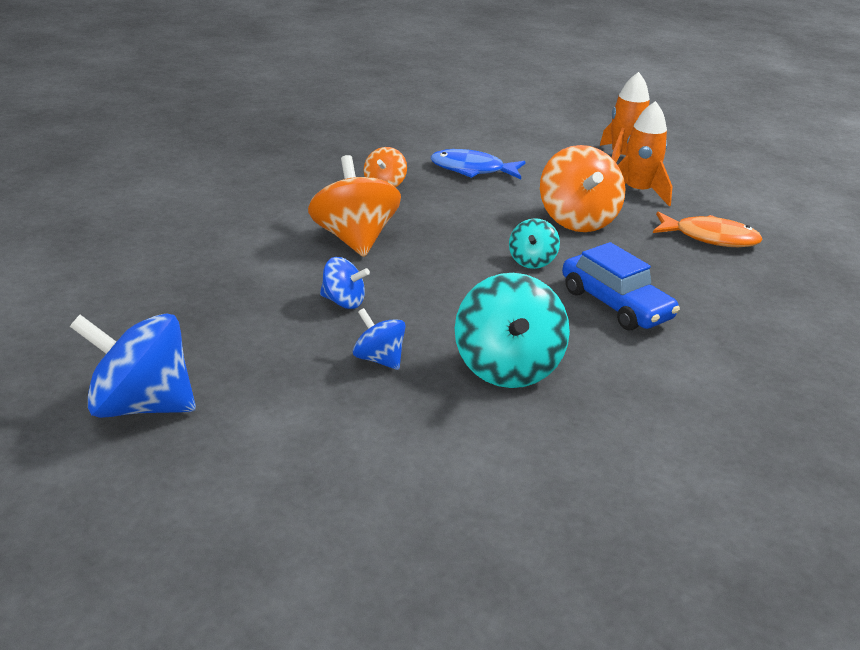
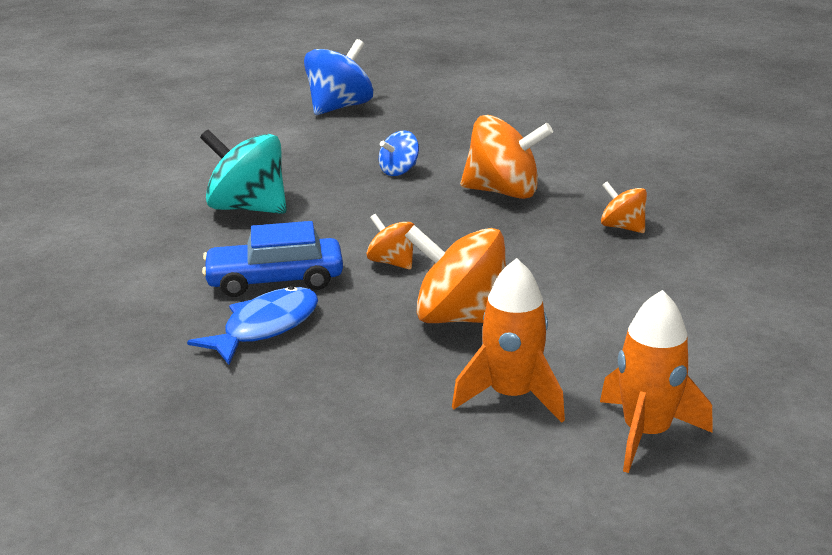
camera: 120 degrees right, 5 degrees down
(379, 359) = (311, 170): blue spinning top -> none
(472, 170) = (646, 288): blue fish -> blue fish (265, 327)
(531, 261) = (392, 262): turquoise spinning top -> orange spinning top
(710, 238) = (341, 401): orange fish -> none

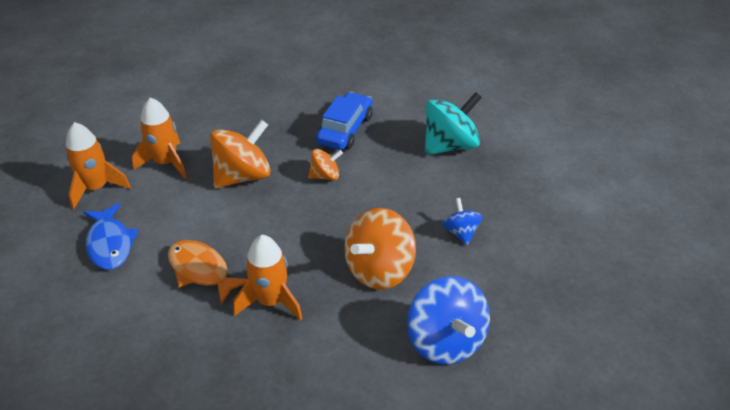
camera: 120 degrees right, 15 degrees up
(265, 327) = (300, 114): blue fish -> blue fish (110, 244)
(339, 107) = (637, 254): blue spinning top -> blue spinning top (445, 341)
(622, 227) = (271, 301): orange spinning top -> orange rocket
(647, 278) = (202, 271): none -> orange fish

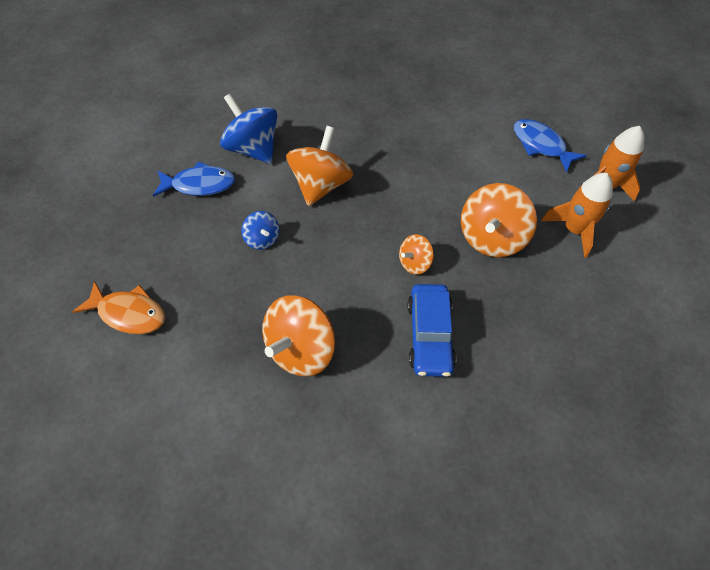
camera: 160 degrees right, 15 degrees up
(202, 271) = (455, 146): orange fish -> orange fish (129, 313)
(271, 301) = (389, 140): orange rocket -> none
(450, 146) = (301, 349): turquoise spinning top -> orange spinning top
(522, 311) = (199, 185): none -> blue fish

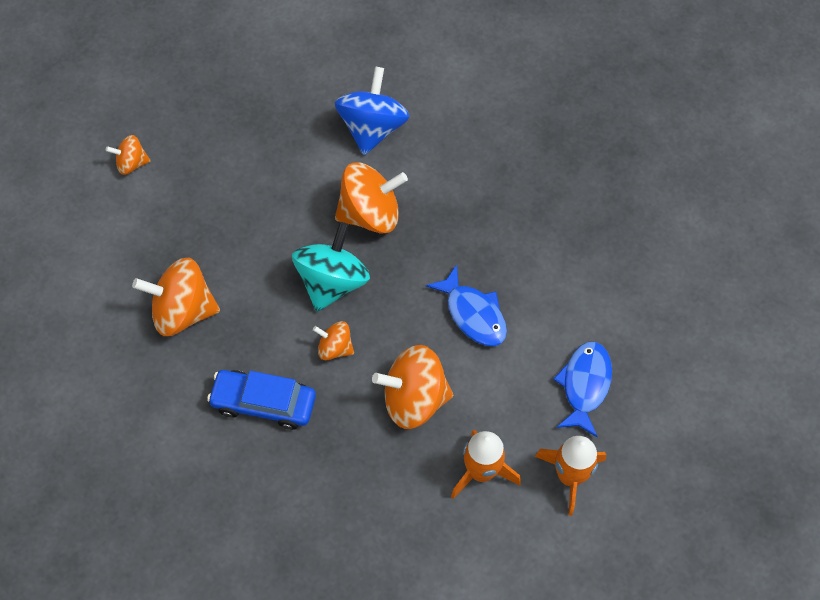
camera: 55 degrees right, 5 degrees up
(129, 313) = (132, 163): orange fish -> orange spinning top
(199, 185) = (296, 116): blue fish -> blue fish (473, 314)
(262, 239) = (272, 208): blue spinning top -> none
(357, 236) = (332, 282): none -> turquoise spinning top
(429, 335) = (264, 403): blue car -> blue car turned 45 degrees clockwise

